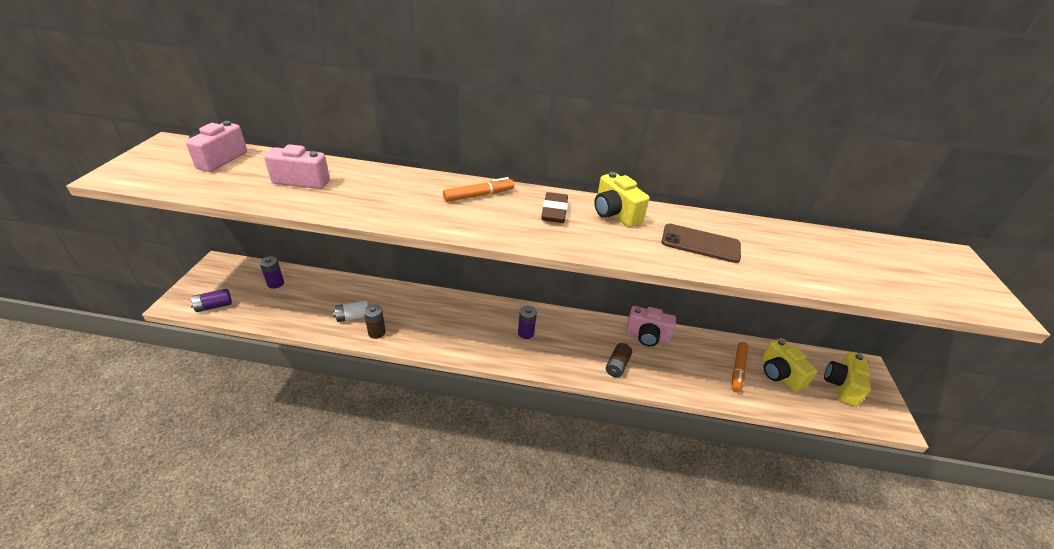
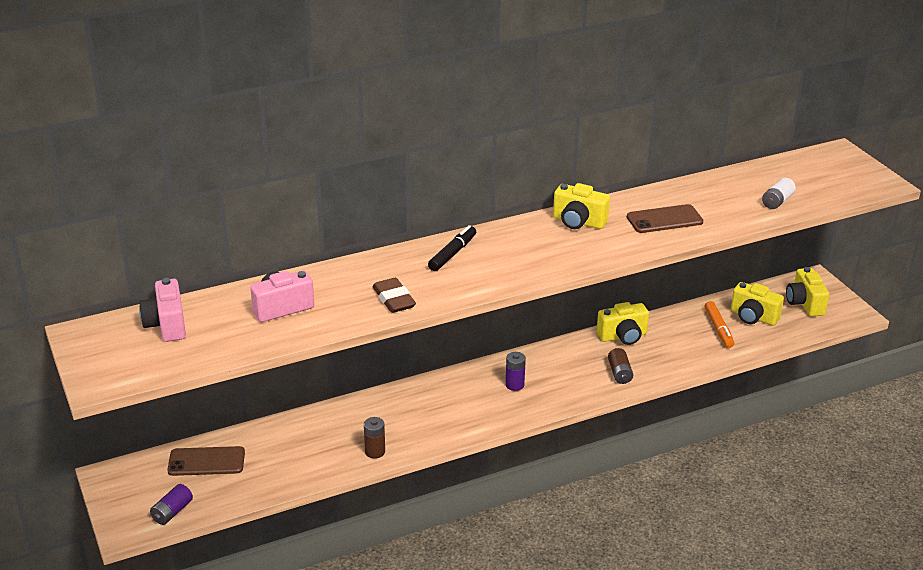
camera: 30 degrees left, 5 degrees down
(275, 283) = (206, 462): purple battery -> brown phone
(353, 317) = (333, 450): white battery -> white battery (777, 201)
(479, 195) = (452, 253): orange marker -> black marker
(554, 211) = (530, 241): brown eraser -> brown eraser (393, 299)
(647, 336) = (623, 336): pink camera -> yellow camera

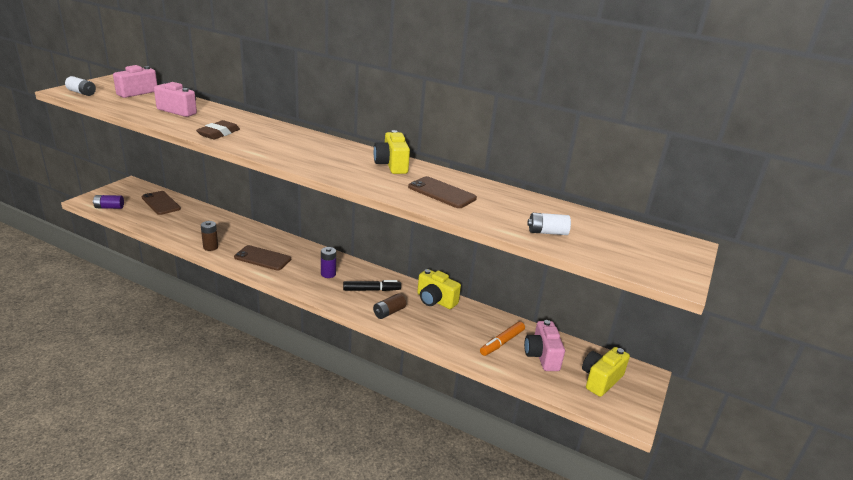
camera: 50 degrees right, 5 degrees down
(124, 369) = (82, 93): none -> white battery
(438, 420) = (262, 258): none -> brown phone
(452, 253) = (295, 138): black marker -> black marker (371, 290)
(753, 317) = (542, 356): yellow camera -> pink camera

